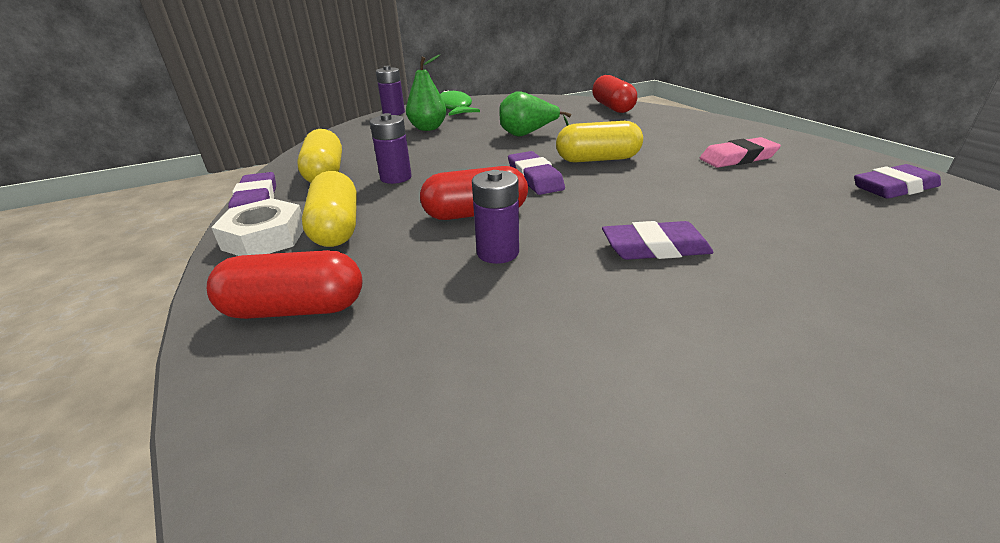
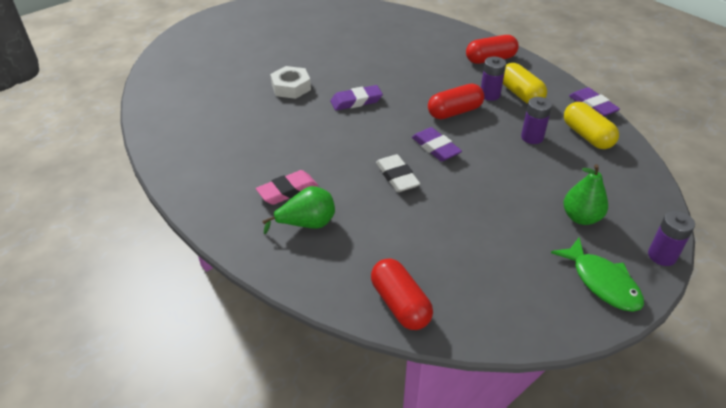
camera: 165 degrees right, 10 degrees up
(265, 238) = (549, 85): white nut -> white nut (291, 87)
(497, 252) = (428, 90): purple battery -> purple battery (490, 95)
(527, 134) = (472, 214): green pear -> green pear (307, 224)
(597, 159) = (397, 176): yellow capsule -> white eraser
(893, 188) = (202, 163): purple eraser -> none

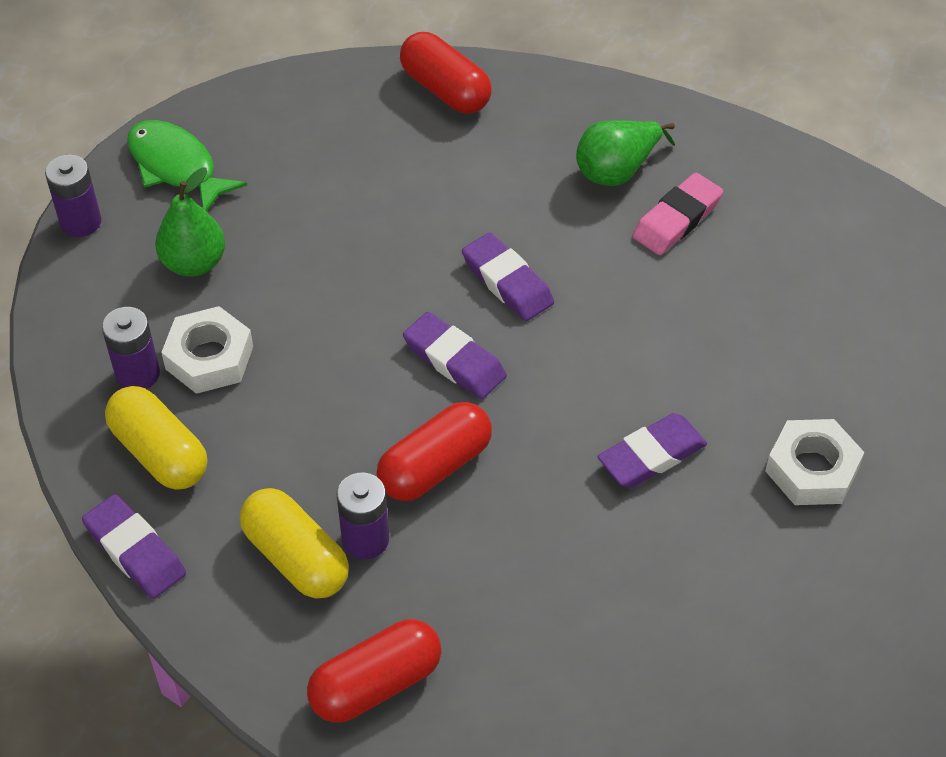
camera: 165 degrees right, 10 degrees up
(397, 176) = (507, 282): white eraser -> purple eraser
(532, 137) = (271, 426): purple battery -> purple battery (138, 374)
(566, 169) = (209, 358): none -> white nut

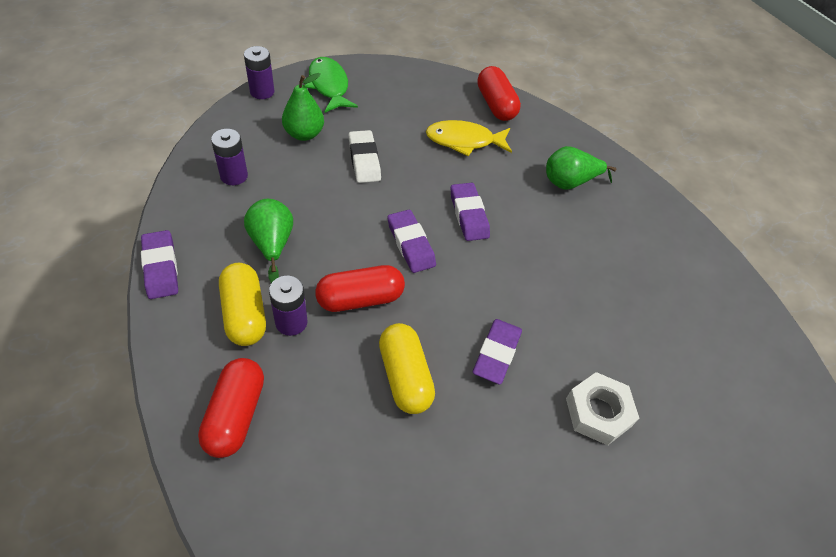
camera: 20 degrees right, 0 degrees up
(159, 453) = (214, 221): yellow capsule -> yellow capsule (404, 376)
(209, 358) = (277, 184): white nut -> none
(265, 448) = (272, 244): none -> green pear
(310, 264) = (364, 160): none -> white eraser
(376, 684) = (235, 415): red capsule -> red capsule turned 75 degrees counterclockwise
(434, 170) = (464, 141): none -> yellow fish
(651, 455) = (496, 353): purple eraser -> purple eraser turned 60 degrees counterclockwise
(677, 219) = (591, 223): pink eraser -> none

